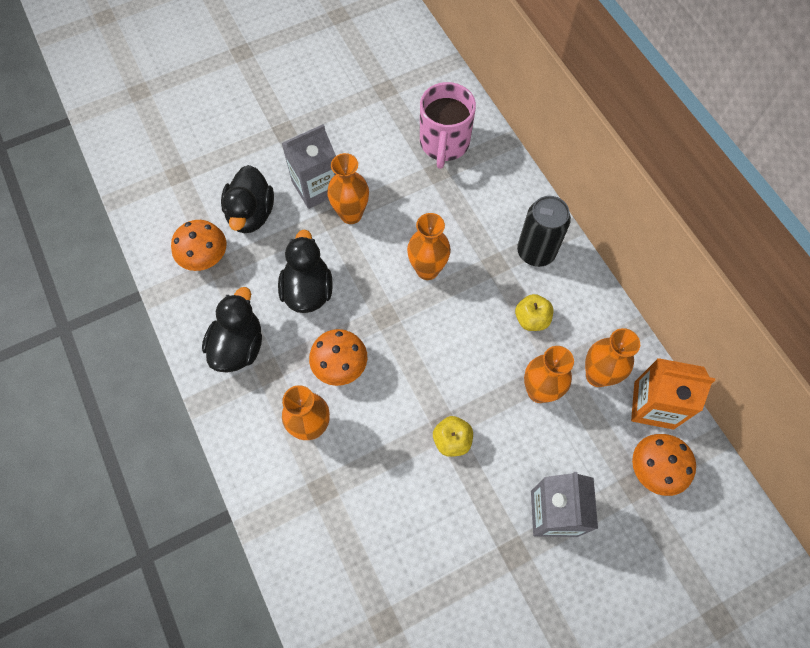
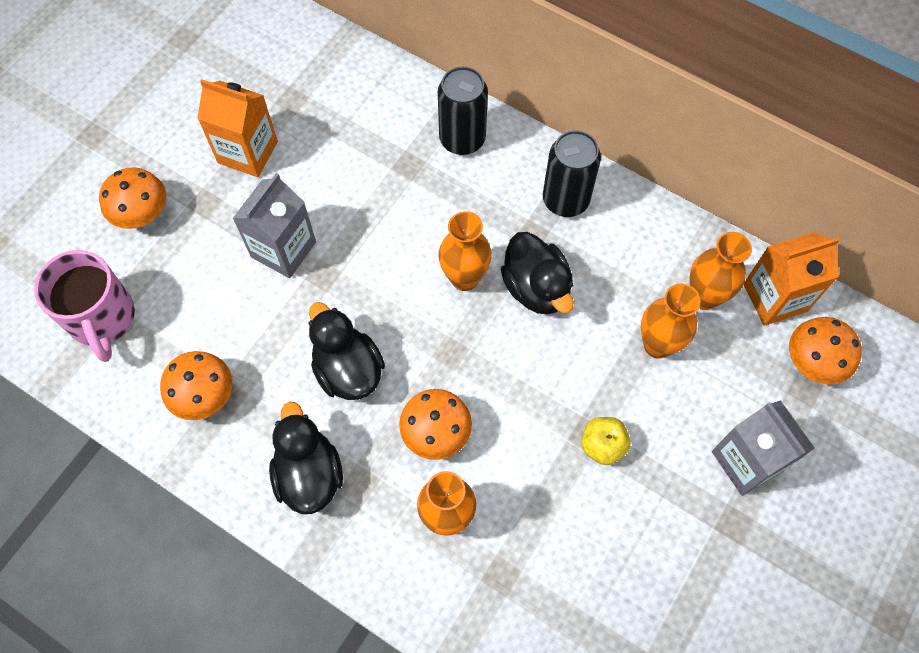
camera: 30 degrees left, 0 degrees up
(240, 118) = (142, 213): none -> orange mushroom
(251, 214) = (227, 318): black duck -> black duck (536, 288)
(333, 110) = (248, 152): none -> orange carton
(351, 214) = (342, 260): orange vase -> none
(444, 144) = (396, 130): pink mug -> pink mug (102, 319)
(487, 172) = (462, 139): none -> black can
(531, 319) = (604, 274): yellow apple -> none

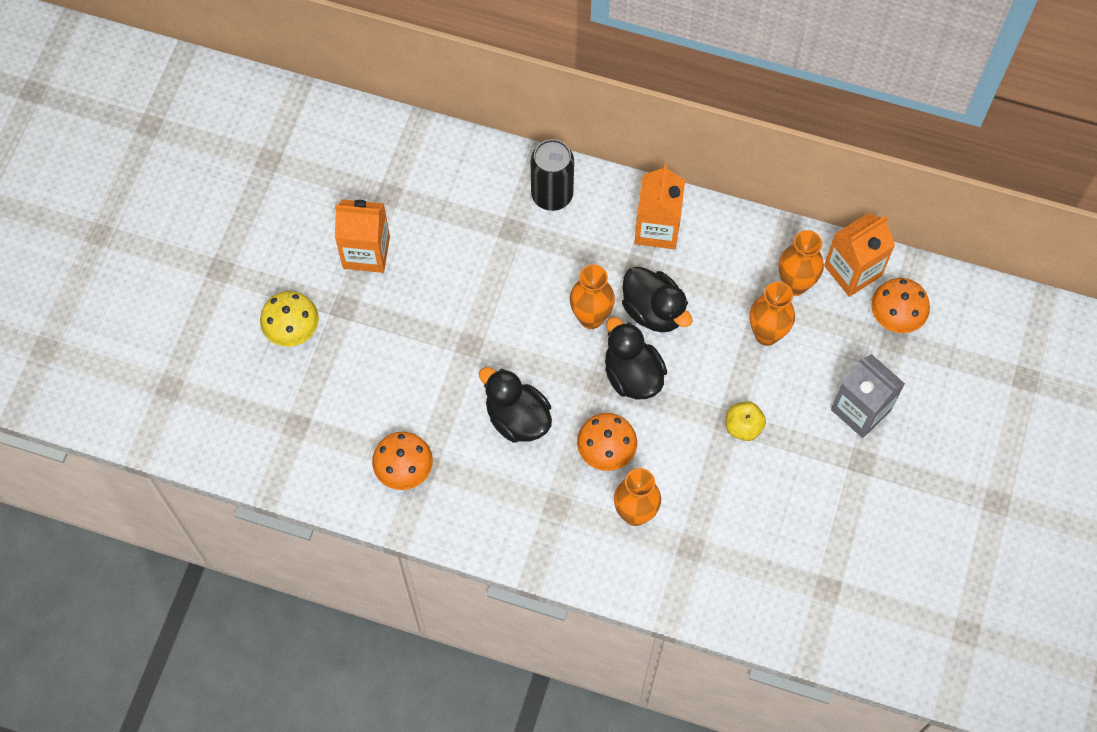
camera: 15 degrees left, 0 degrees up
(102, 319) = (293, 428): pink mug -> none
(142, 213) = (292, 329): orange mushroom -> yellow mushroom
(283, 249) = (428, 331): grey carton -> none
(309, 474) = (513, 510): black duck -> black duck (632, 375)
(565, 200) = (657, 228): black can -> orange carton

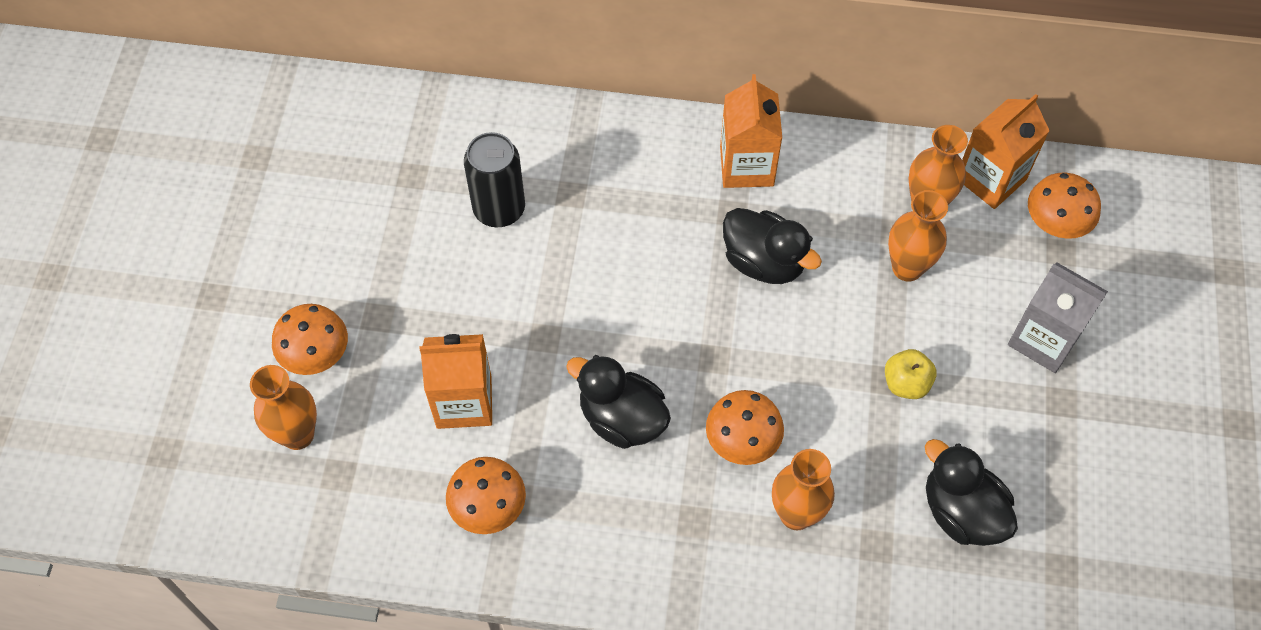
camera: 10 degrees left, 5 degrees down
(292, 329) = (316, 354): yellow mushroom -> orange mushroom
(366, 252) = (395, 247): orange carton -> orange carton (464, 402)
(552, 195) = (612, 147): black can -> black can (499, 209)
(591, 317) = (689, 282): orange vase -> orange vase (298, 434)
(632, 375) = (755, 342): black duck -> black duck (961, 512)

